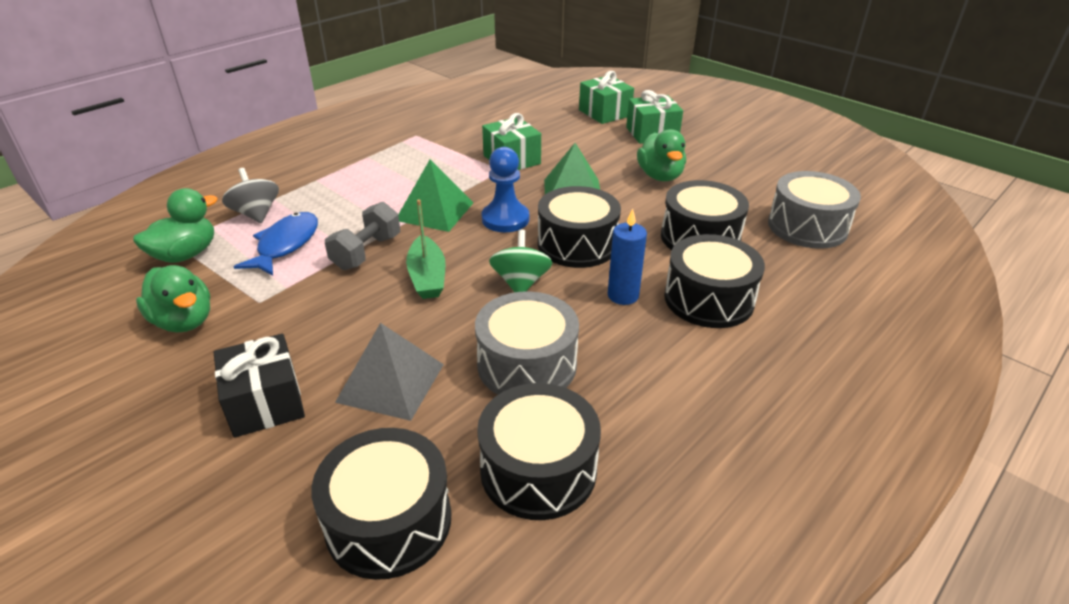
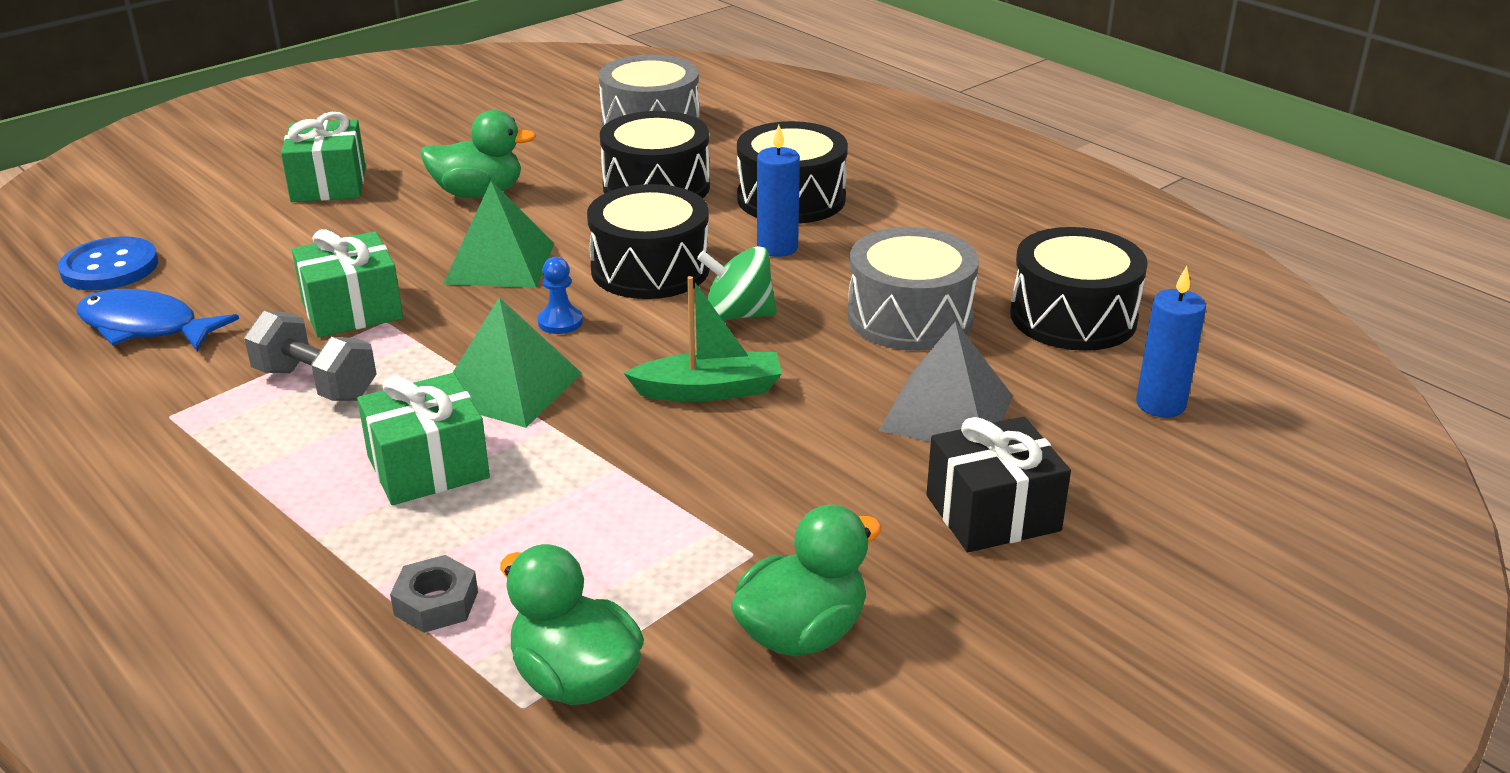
camera: 85 degrees left, 5 degrees down
(256, 214) = (436, 603): grey spinning top -> grey nut
(286, 245) = (574, 546): blue fish -> blue fish (145, 327)
(366, 252) = (624, 451): grey dumbbell -> grey dumbbell (315, 384)
(388, 521) = (1160, 404): black drum -> blue candle
(505, 219) = (560, 322): blue pawn -> blue pawn, size x0.56
(544, 101) = (110, 267): none -> blue button
(605, 113) = (216, 215): green gift -> green gift (428, 467)

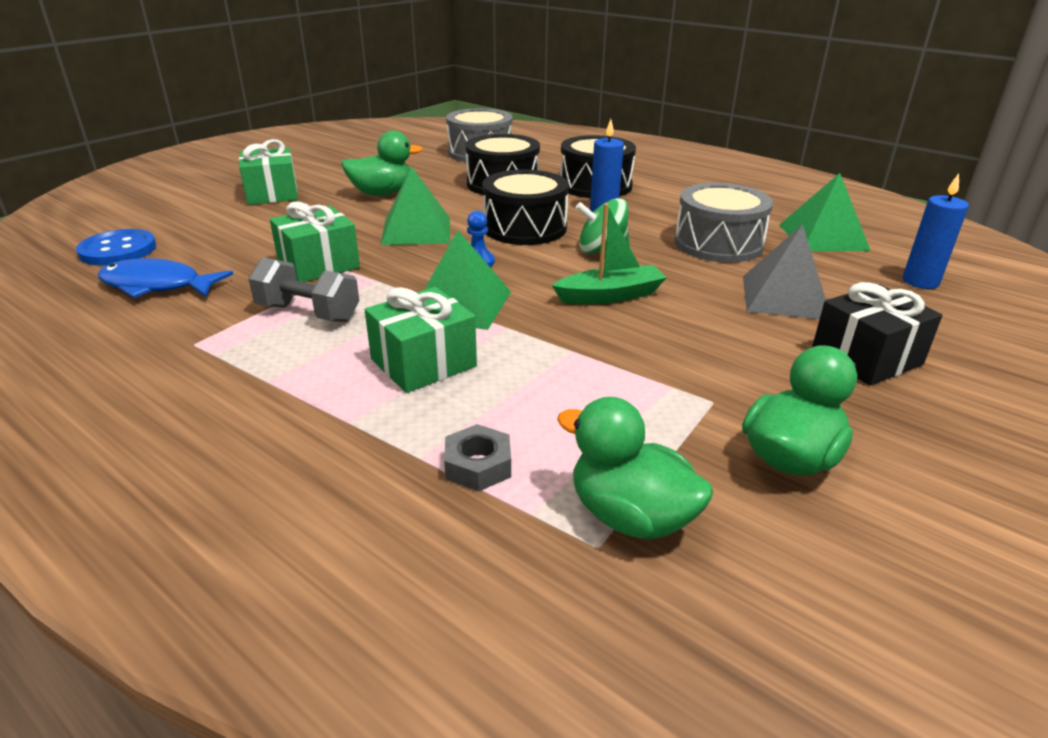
camera: 10 degrees left, 0 degrees up
(1073, 317) = (823, 237): black drum -> green pyramid

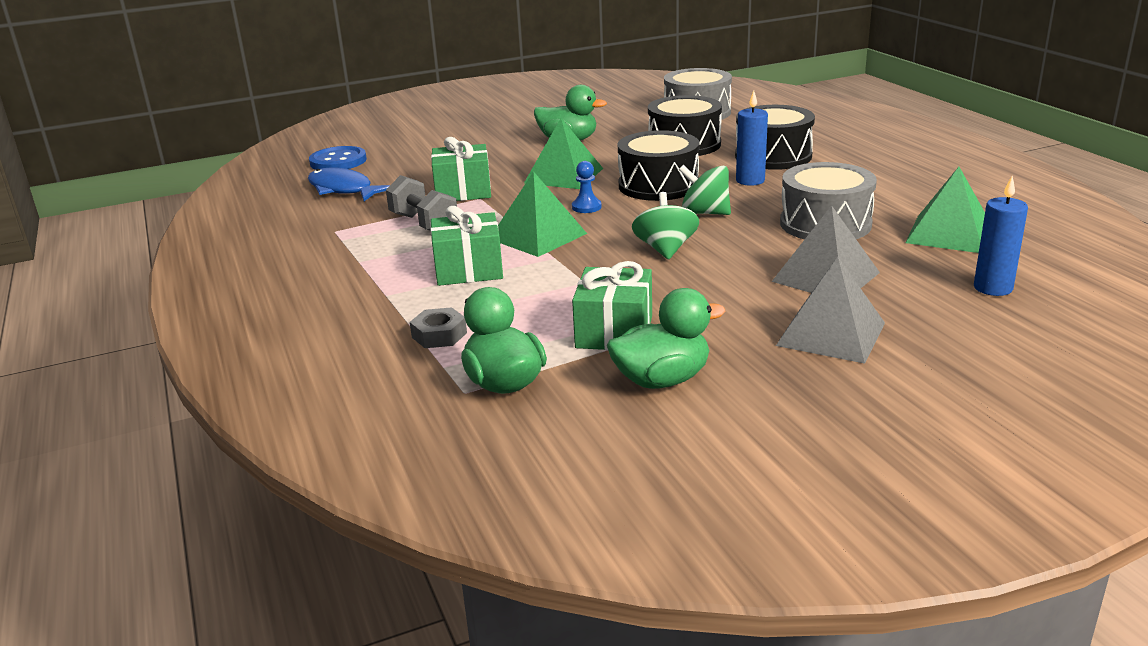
camera: 30 degrees right, 5 degrees down
(272, 194) = (480, 131): green gift -> green gift (614, 332)
(610, 295) = (665, 249): green boat -> green spinning top
(866, 357) = (831, 334): black gift -> grey pyramid

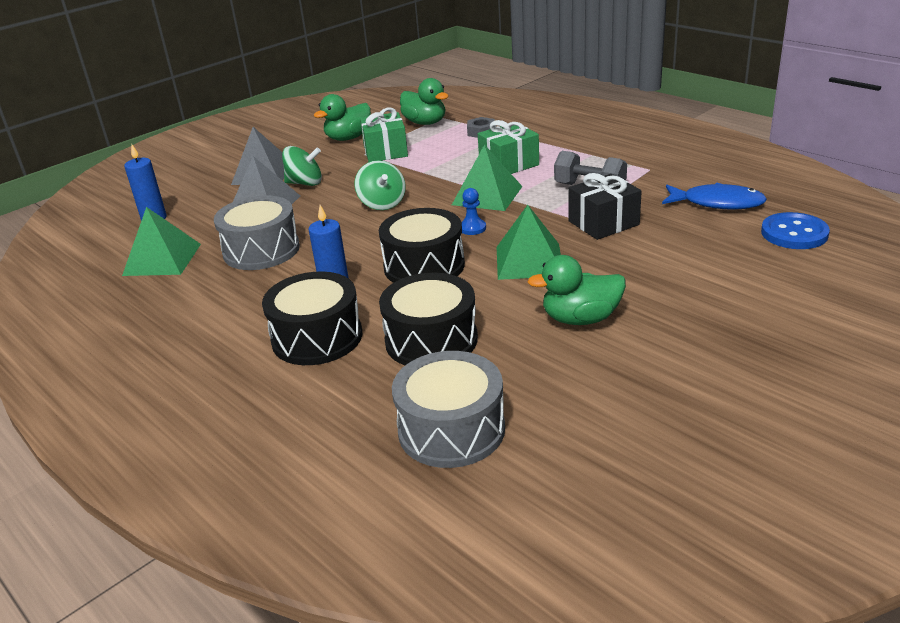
camera: 160 degrees right, 5 degrees up
(463, 191) = (603, 223): green gift -> black gift
(704, 213) = (366, 242): green spinning top -> green spinning top (305, 183)

